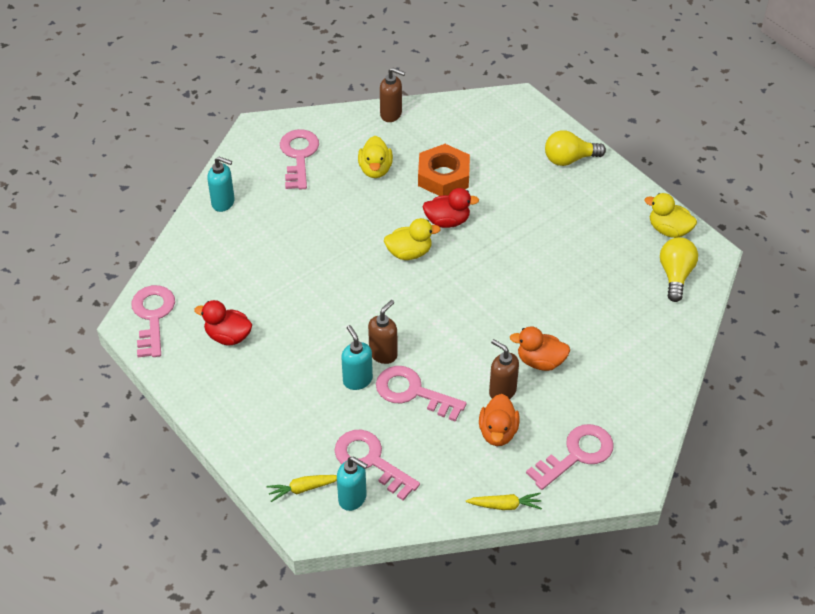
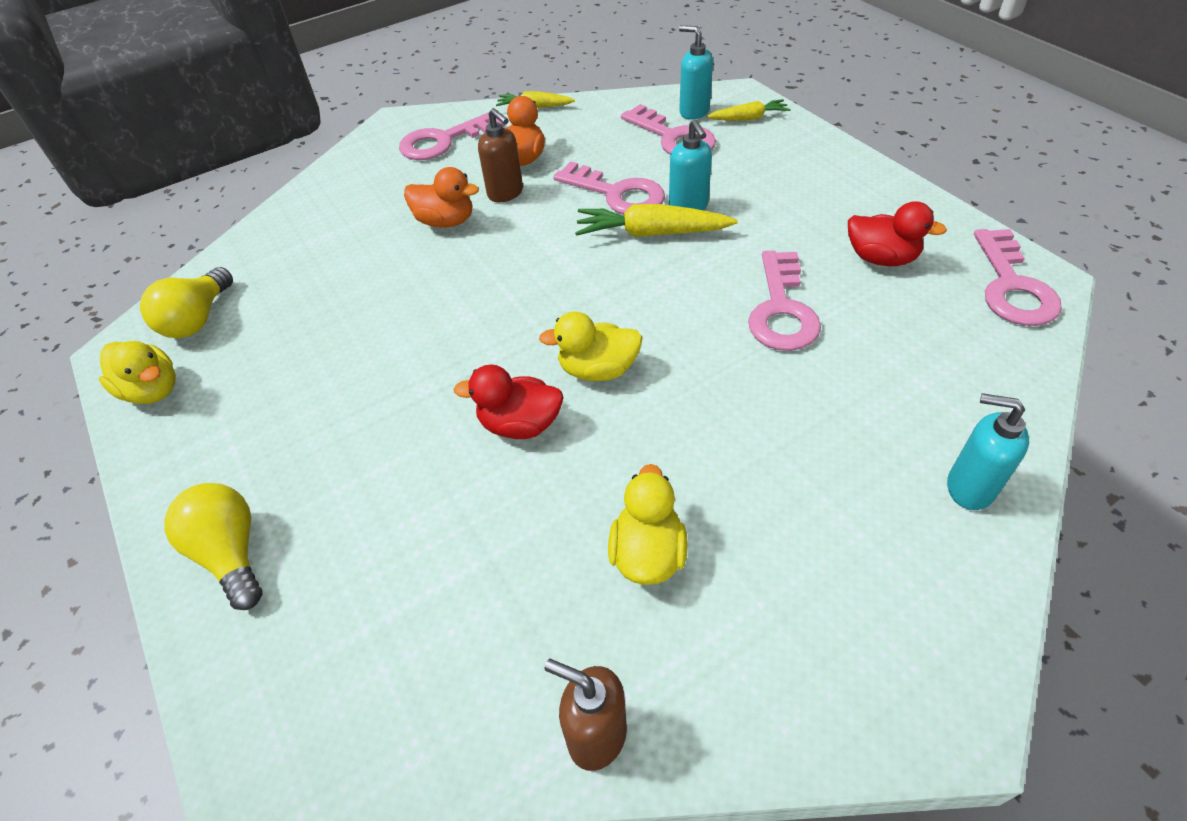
camera: 170 degrees left, 0 degrees up
(299, 156) = (826, 606): pink key -> pink key (781, 310)
(383, 354) = (652, 233): brown soap dispenser -> yellow carrot
(443, 176) = (504, 526): orange nut -> none
(569, 159) = (231, 553): yellow light bulb -> yellow light bulb turned 120 degrees counterclockwise

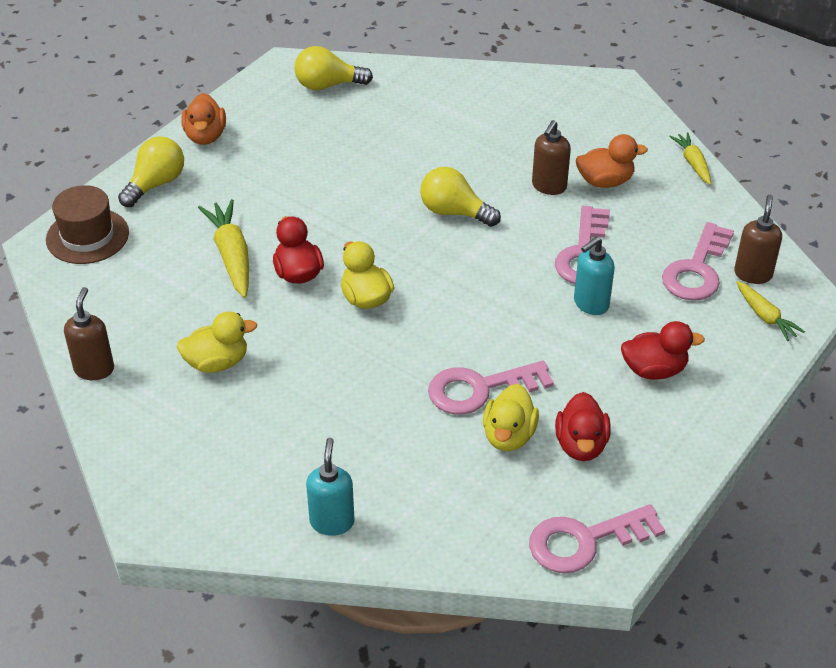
camera: 65 degrees right, 5 degrees down
(153, 390) = (258, 96): yellow duck -> yellow duck (509, 436)
(279, 681) = (87, 236): none -> brown hat
(443, 141) = (603, 125): pink key -> none
(446, 221) = (493, 165): orange duck -> orange duck (205, 136)
(499, 266) = (454, 212): none -> yellow light bulb
(652, 233) = (540, 289): yellow carrot -> yellow carrot (231, 256)
(693, 112) = (753, 274): turquoise soap dispenser -> brown soap dispenser
(792, 191) = (654, 370): none -> red duck

